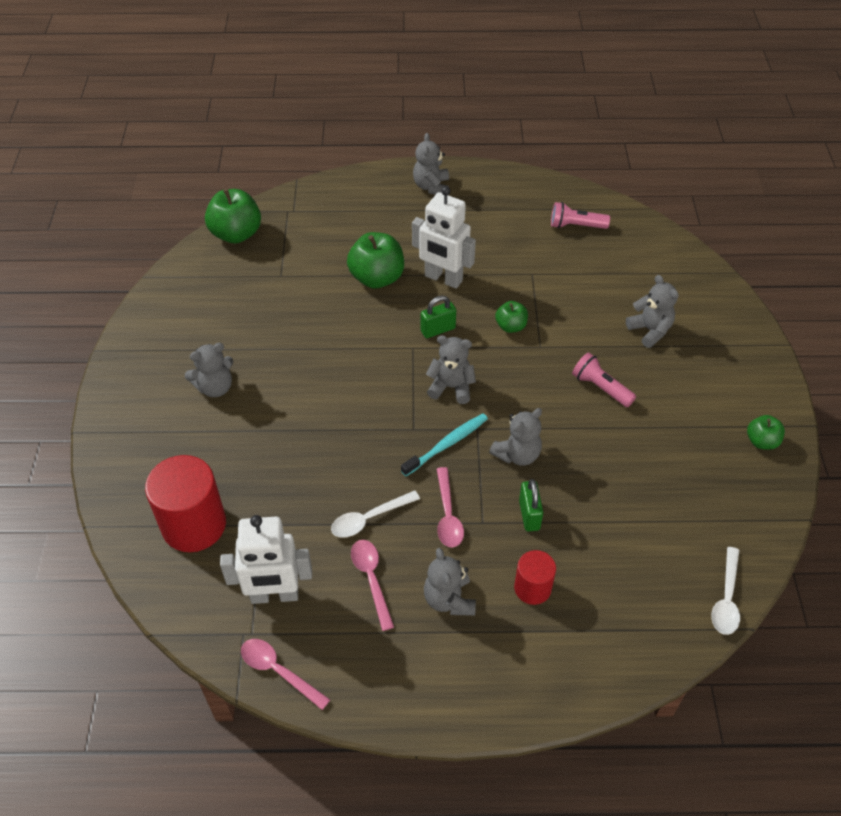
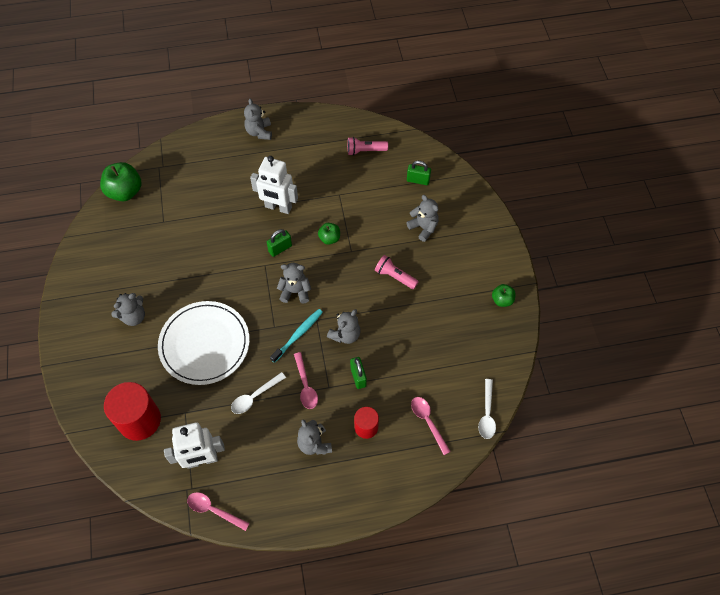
camera: 10 degrees left, 10 degrees up
(308, 437) = (204, 344): none -> white plate
(371, 579) = (262, 438): pink spoon -> pink spoon (428, 421)
(377, 278) = (232, 213): green apple -> none
(647, 270) = (418, 180): none -> green padlock

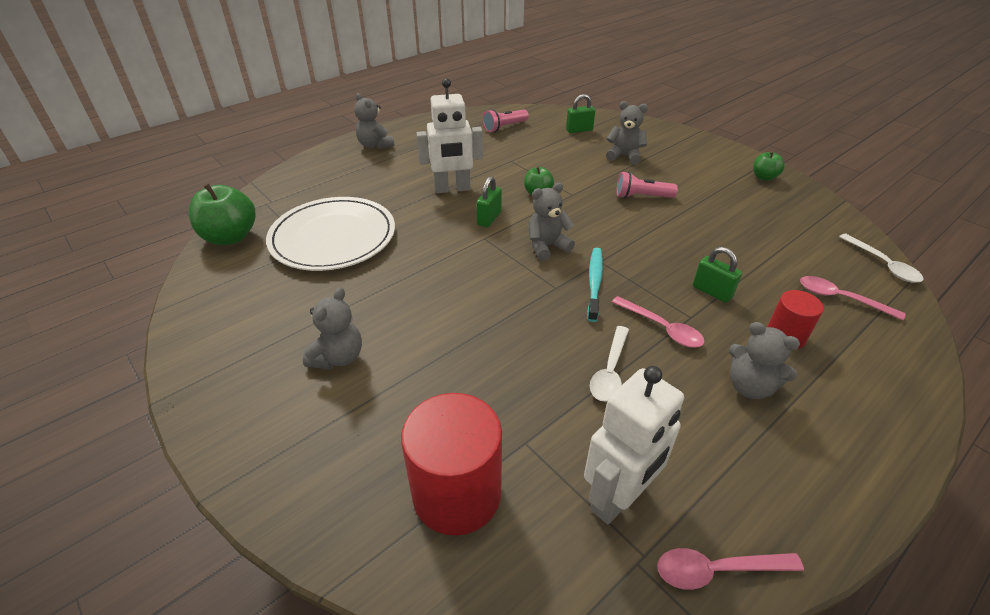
camera: 30 degrees left, 20 degrees down
(204, 344) = (478, 343): white plate -> white plate (333, 237)
(345, 335) = (649, 261): grey teddy bear -> none

